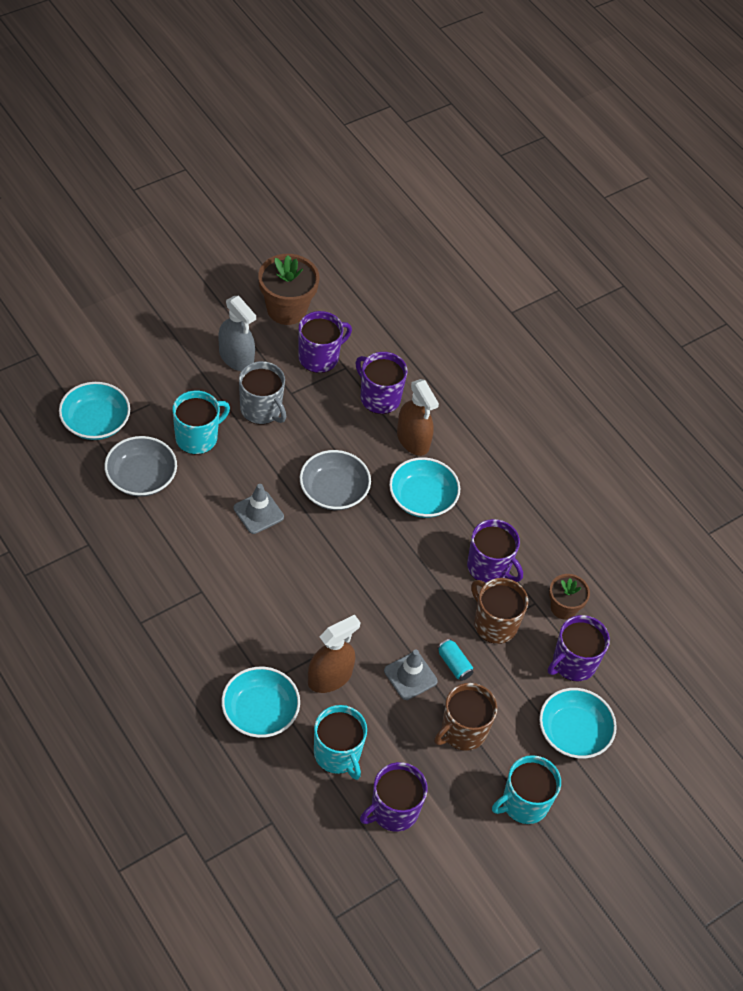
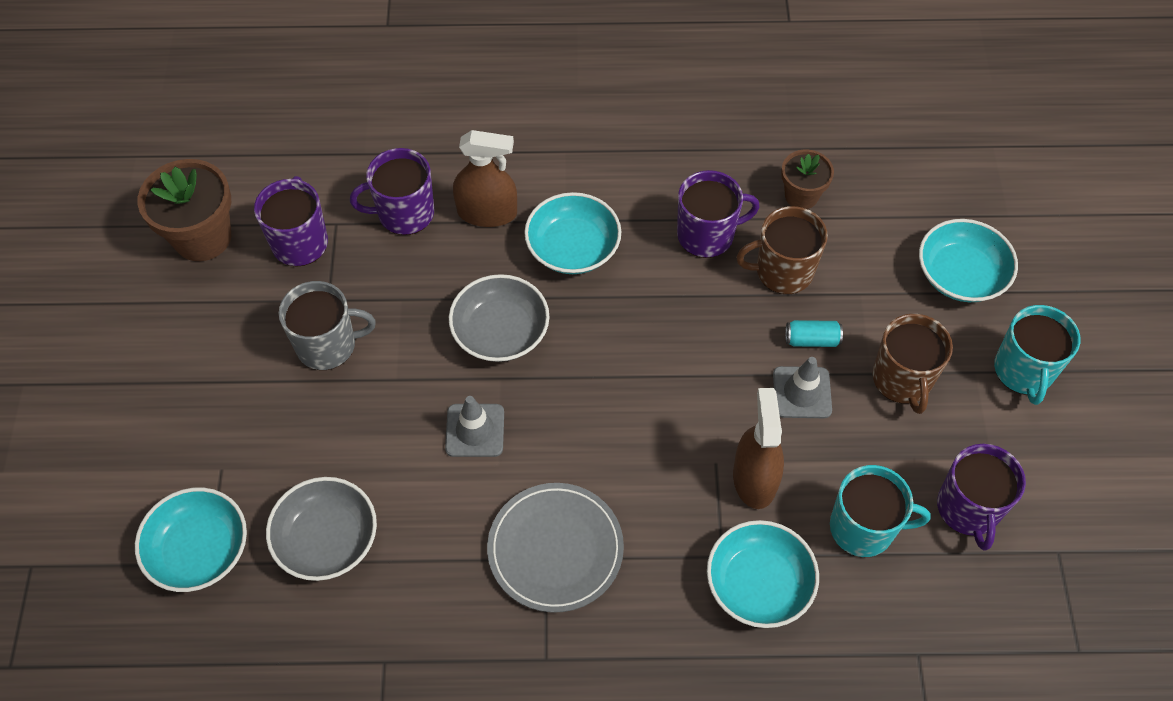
camera: 50 degrees left, 5 degrees up
(197, 437) = (315, 439): turquoise mug -> none
(211, 593) = (555, 549): none -> grey plate
(236, 357) = (229, 330): grey spray bottle -> none
(573, 663) = (875, 226): purple mug -> none

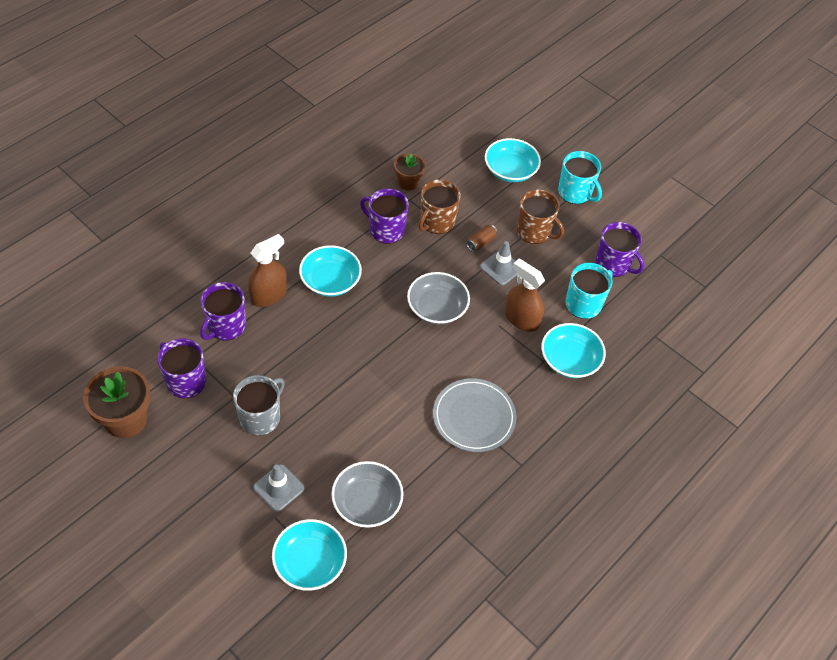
camera: 50 degrees left, 5 degrees down
(475, 430) = (379, 397): grey traffic cone -> grey traffic cone (279, 488)
(500, 332) = (340, 344): grey bowl -> grey bowl (437, 308)
(707, 235) = (386, 230): purple mug -> purple mug turned 90 degrees counterclockwise
(811, 340) = (481, 242): turquoise can -> brown can

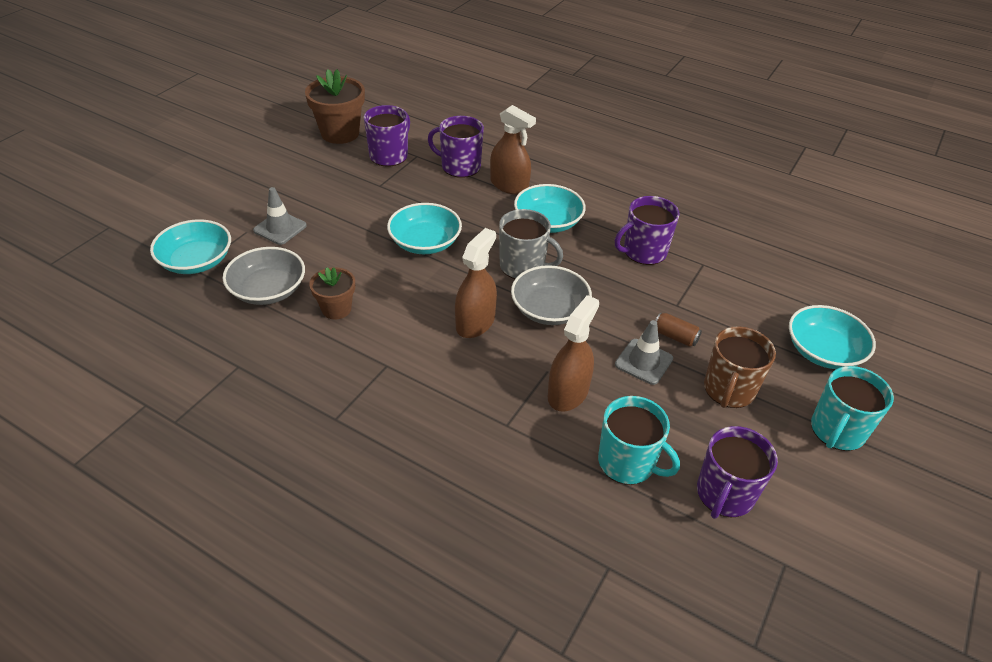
camera: 80 degrees right, 10 degrees down
(260, 417) = (359, 204): grey mug -> grey mug (523, 266)
(386, 230) = (644, 252): purple mug -> purple mug turned 135 degrees counterclockwise
(408, 182) = (729, 259): brown flower pot -> brown flower pot (336, 309)
(436, 222) = (683, 292): brown mug -> none
(441, 358) = (475, 322): none -> brown spray bottle
(474, 417) = (397, 363): grey plate -> none
(570, 360) = (519, 455): turquoise bowl -> turquoise bowl (425, 242)

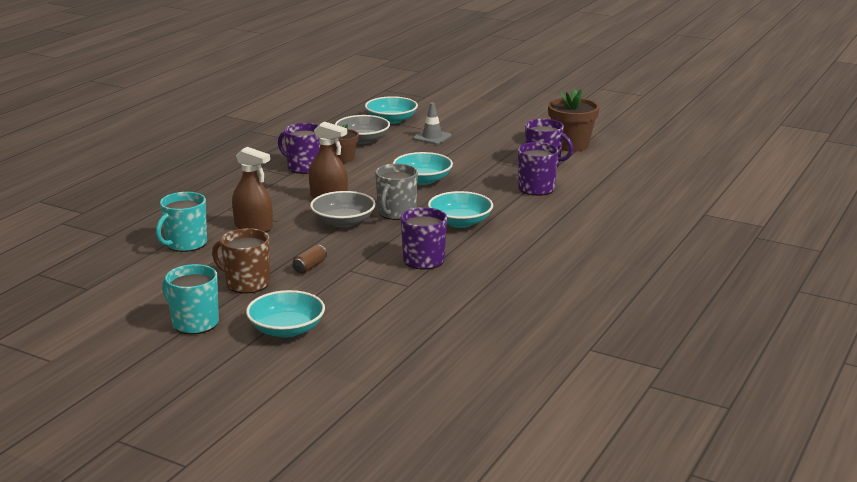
camera: 90 degrees right, 20 degrees down
(509, 185) = (513, 207): brown spray bottle -> none
(643, 362) = (282, 253): grey traffic cone -> none
(724, 494) = (148, 273): purple mug -> purple mug (304, 167)

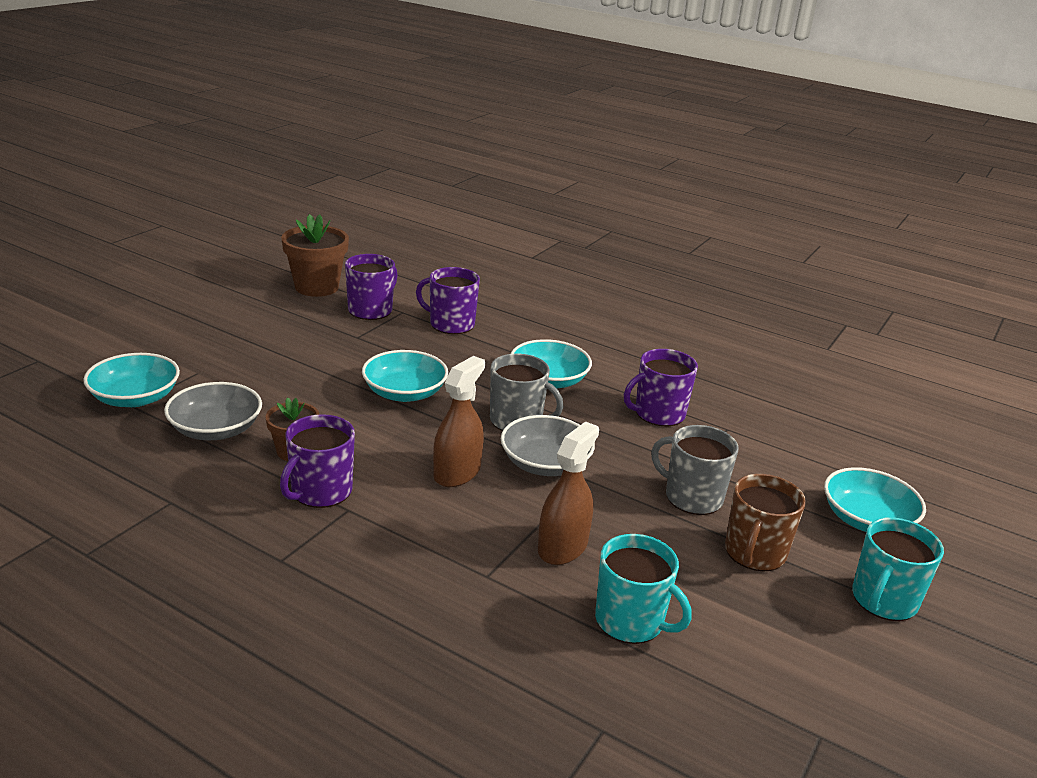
camera: 90 degrees left, 5 degrees up
(309, 267) = (692, 497): brown can -> grey mug
(432, 137) = (237, 371): grey traffic cone -> none

